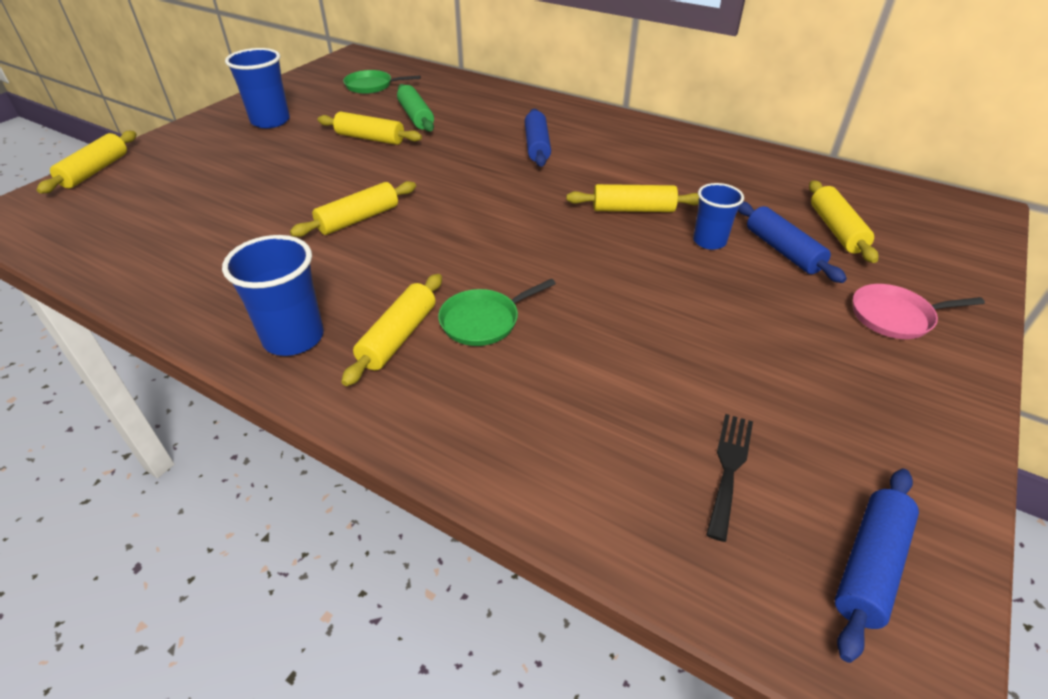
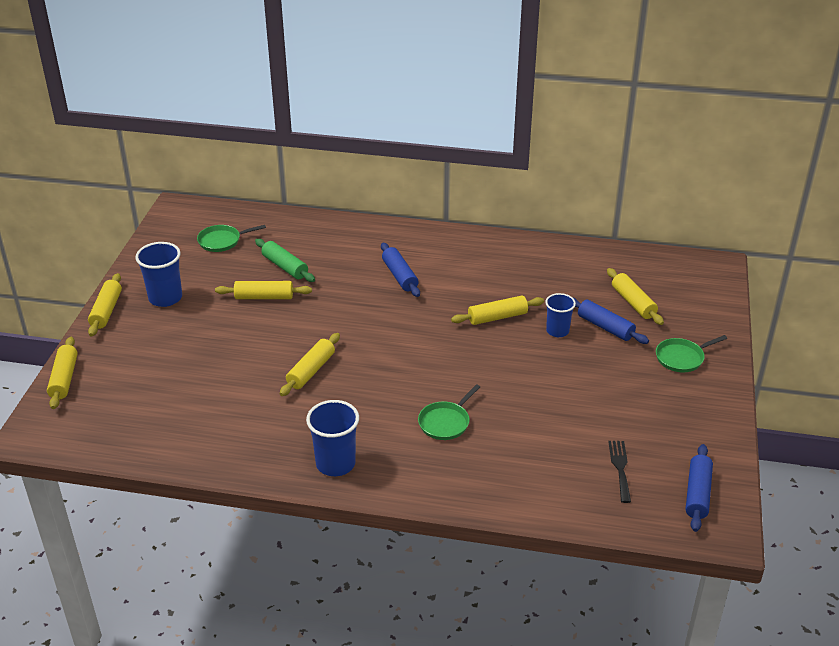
camera: 20 degrees left, 5 degrees down
(398, 337) = (400, 446): yellow rolling pin -> yellow rolling pin (106, 311)
(895, 316) = (681, 358): pink pan -> green pan

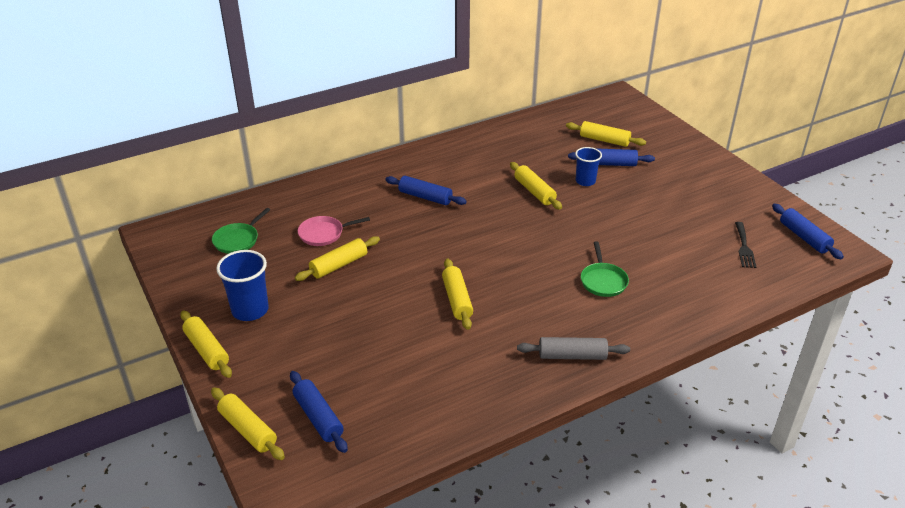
camera: 40 degrees left, 0 degrees up
(112, 397) = (318, 417): none -> blue rolling pin
(285, 267) = (323, 234): green rolling pin -> pink pan
(335, 463) = (572, 355): blue cup -> grey rolling pin
(497, 317) = (534, 192): yellow rolling pin -> yellow rolling pin turned 60 degrees counterclockwise
(620, 468) = (744, 247): black fork -> black fork turned 135 degrees counterclockwise
(681, 358) = (679, 160): green pan -> none

